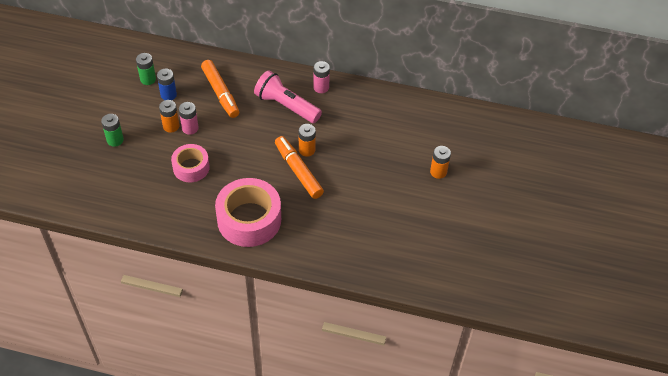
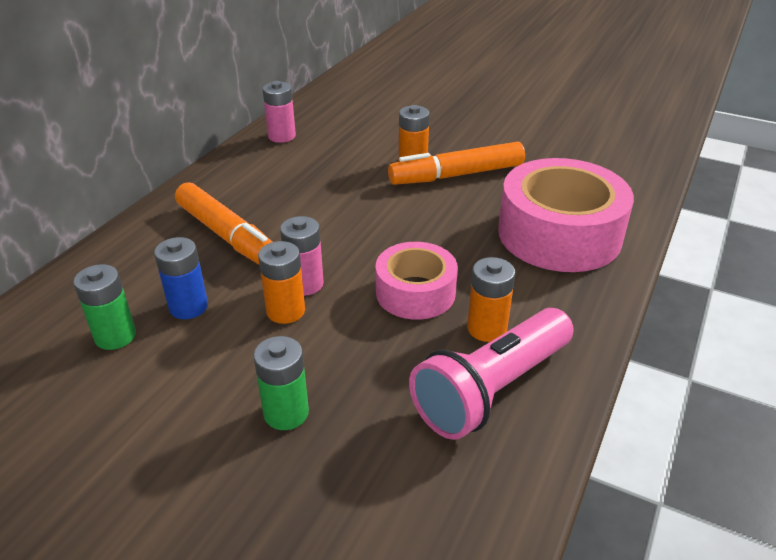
camera: 75 degrees left, 15 degrees down
(220, 93) = (228, 236): orange marker -> orange marker turned 60 degrees clockwise
(286, 106) = (304, 170): pink flashlight -> pink flashlight (492, 389)
(438, 172) = (484, 77): orange battery -> orange battery (486, 328)

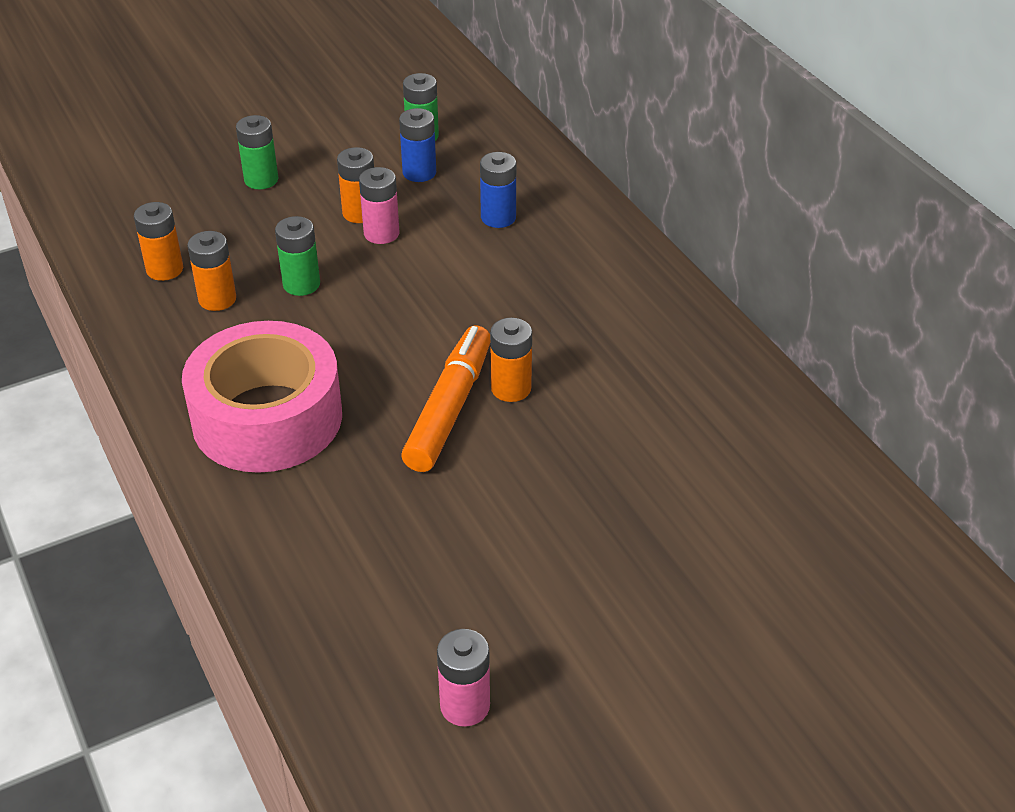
camera: 125 degrees right, 5 degrees up
(228, 236) = (498, 218): orange marker -> blue battery
(282, 136) = (675, 316): pink battery -> pink battery (465, 706)
(415, 292) = (301, 284): pink tape -> green battery
(492, 389) = (165, 269): pink flashlight -> orange battery

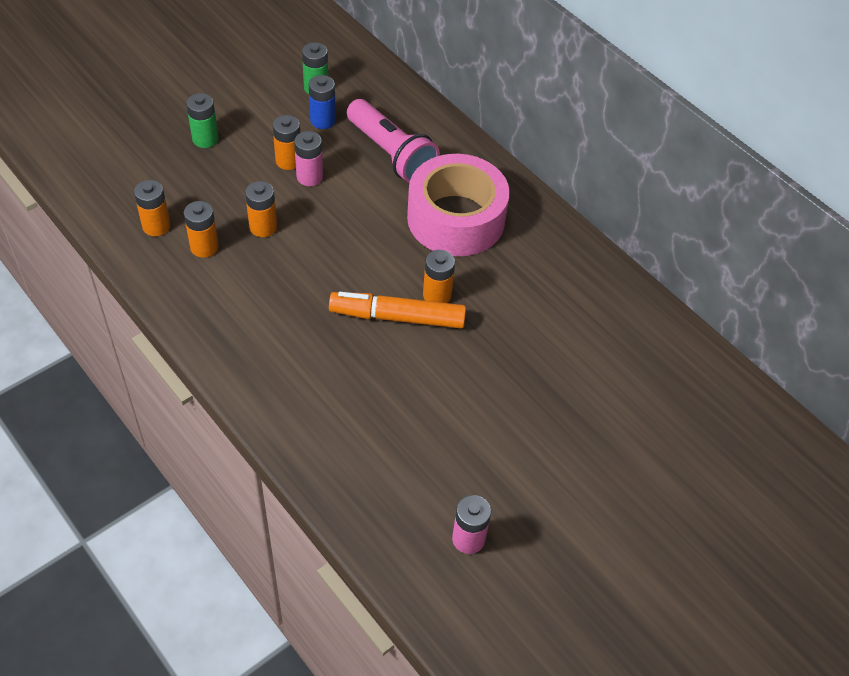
camera: 15 degrees left, 10 degrees up
(267, 418) = (271, 341): pink tape -> pink tape (456, 218)
(301, 284) = (263, 227): green battery -> orange battery
(449, 409) = (398, 317): orange marker -> orange marker turned 90 degrees counterclockwise
(498, 218) = (391, 154): blue battery -> pink flashlight

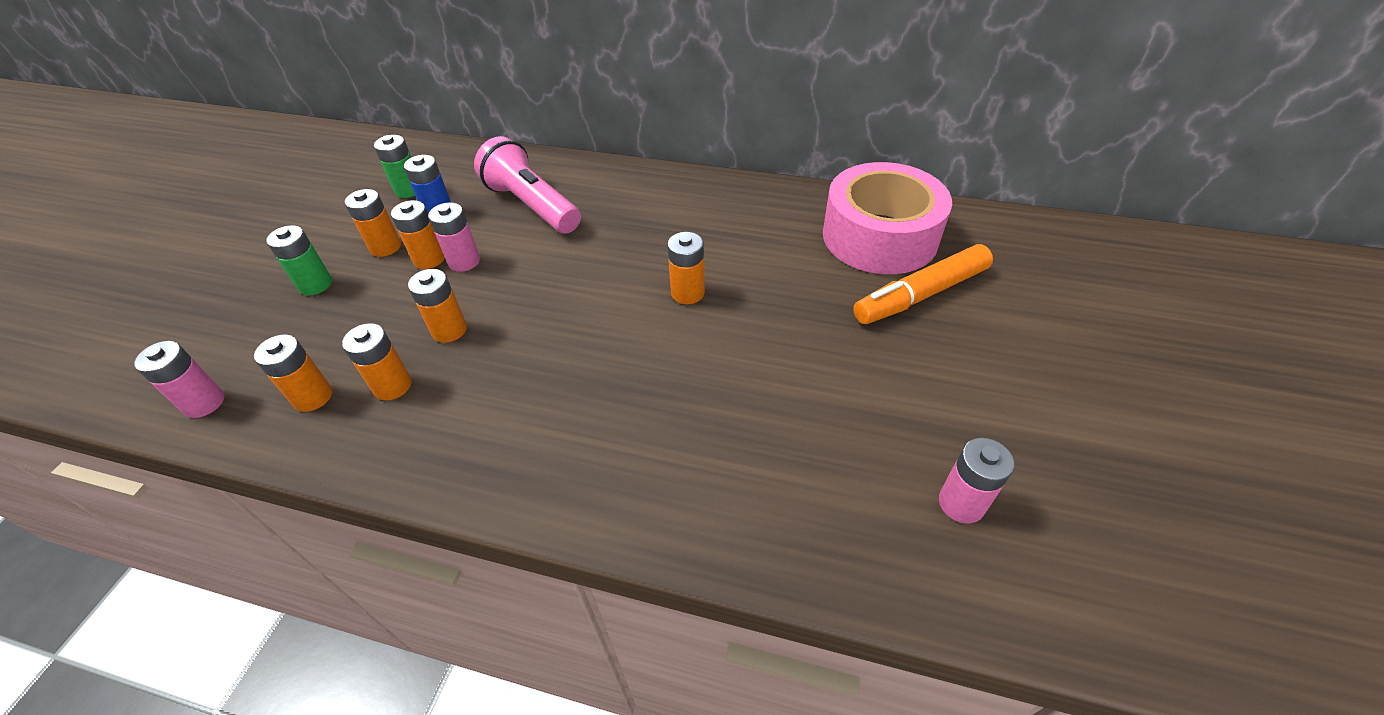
camera: 30 degrees left, 5 degrees down
(97, 192) = (204, 403): none -> pink battery
(267, 133) = (385, 247): none -> orange battery
(391, 154) = (532, 205): pink flashlight -> pink flashlight turned 150 degrees counterclockwise
(398, 317) = (669, 333): orange marker -> orange marker (921, 294)
(456, 218) = (642, 224): pink tape -> pink tape (879, 236)

